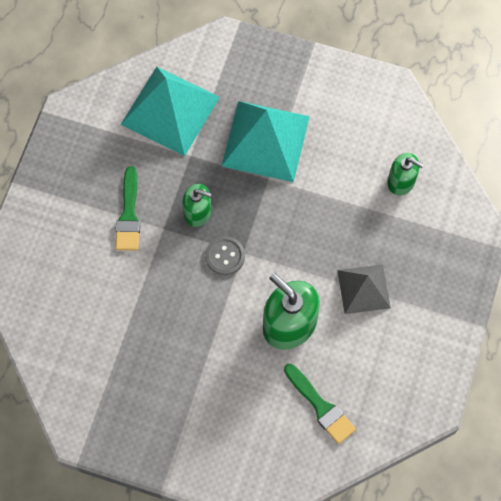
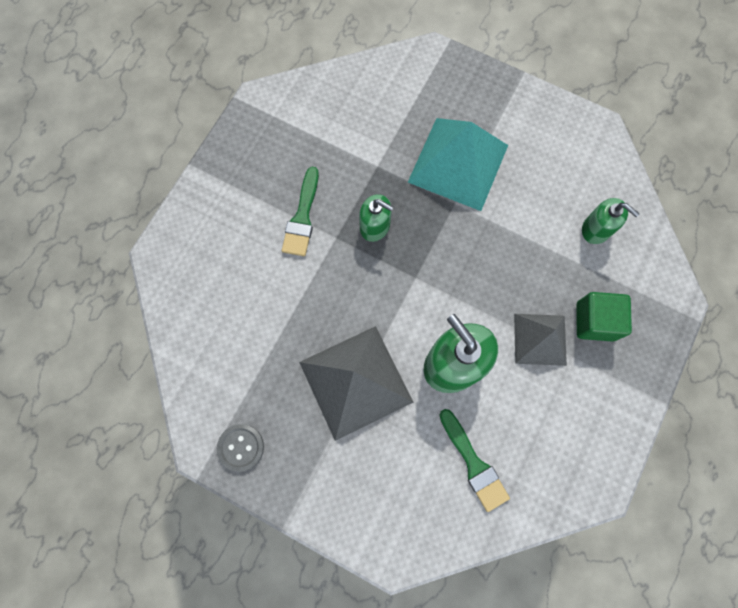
camera: 10 degrees right, 5 degrees up
(170, 110) = (364, 116): turquoise pyramid -> none
(204, 354) = (356, 382): none -> grey pyramid
(225, 256) = (396, 278): grey button -> grey button (241, 447)
(410, 265) = (595, 321): none -> green cube

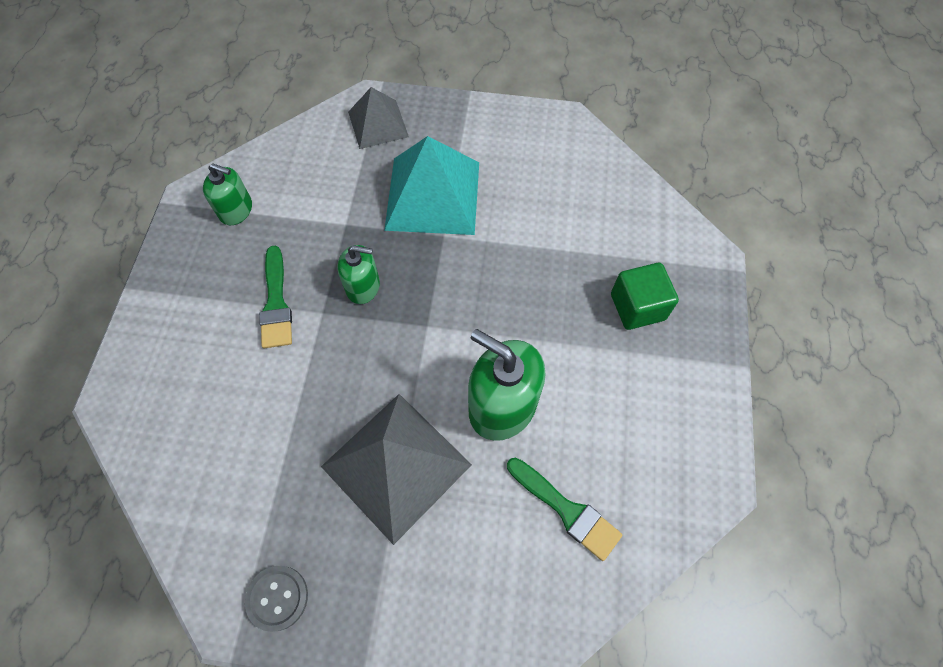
camera: 20 degrees left, 10 degrees down
(540, 339) = (587, 345): grey pyramid -> grey pyramid (378, 124)
(596, 229) = (601, 215): green soap dispenser -> green soap dispenser (236, 210)

